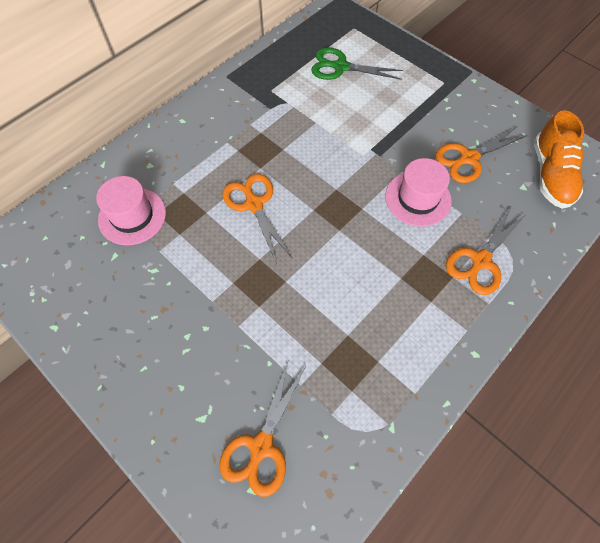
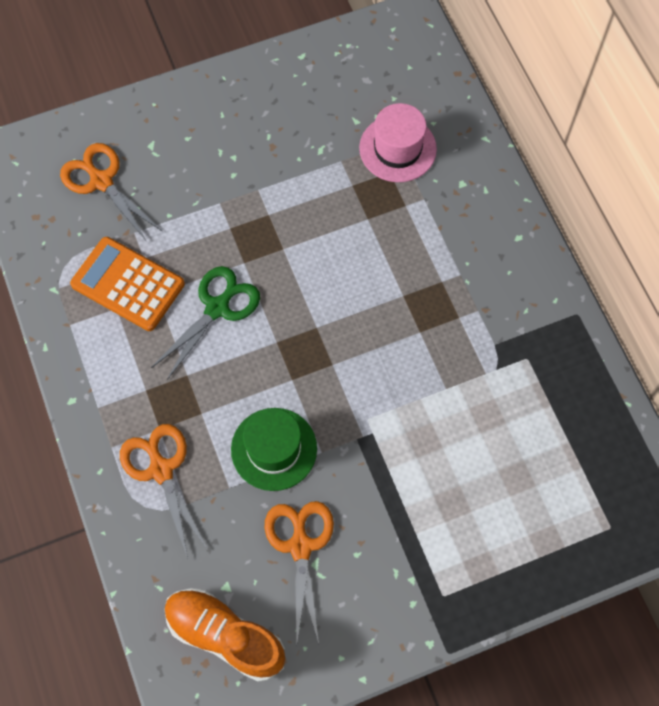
camera: 115 degrees right, 5 degrees up
(254, 204) = (354, 269): orange scissors -> none
(340, 67) = (534, 468): green scissors -> green scissors (217, 308)
(351, 363) = (128, 284): none -> orange calculator
(418, 198) = (274, 449): pink hat -> green hat

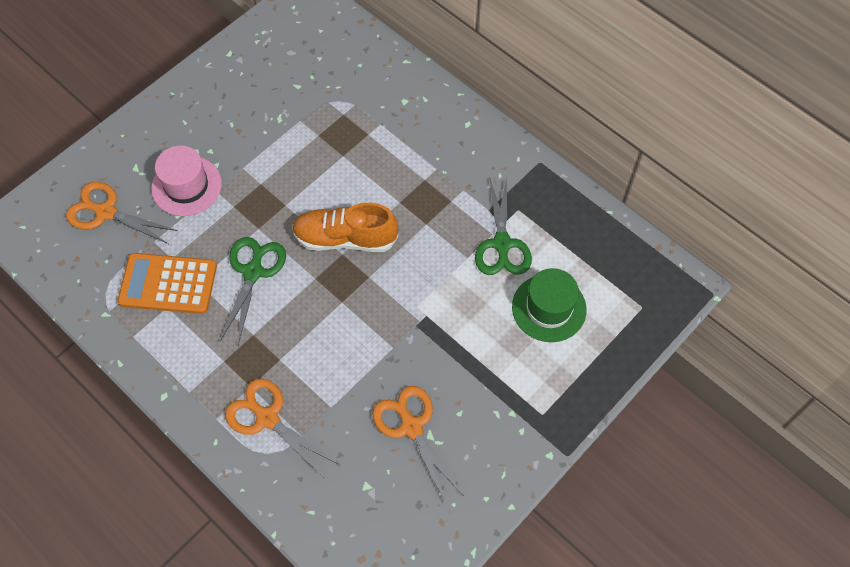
camera: 25 degrees left, 5 degrees down
(225, 635) = (384, 524): orange shoe -> orange shoe (345, 238)
(274, 449) = (353, 361): green hat -> green hat (549, 308)
(397, 148) = (341, 94): pink hat -> pink hat (186, 186)
(491, 389) = (502, 244): none -> green scissors

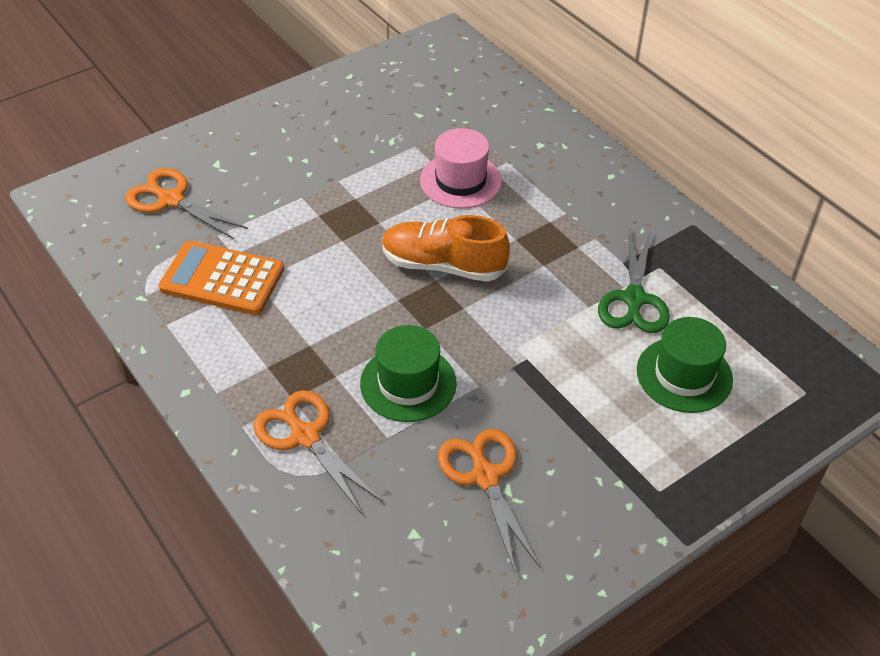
camera: 10 degrees right, 15 degrees down
(186, 186) = (269, 188): pink hat -> pink hat (460, 181)
(253, 272) = (325, 282): green scissors -> none
(338, 355) = (408, 383): none -> green hat

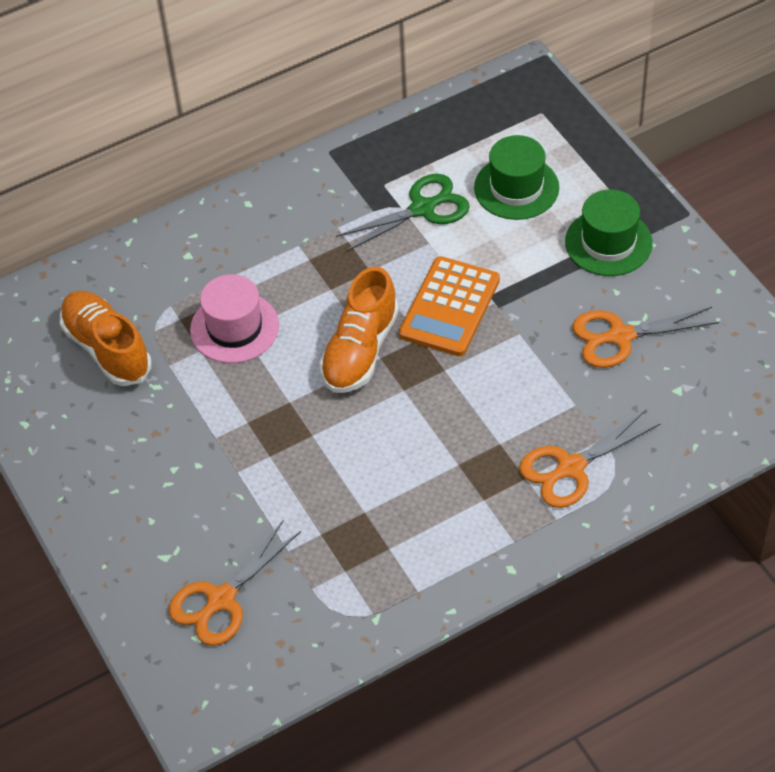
camera: 80 degrees left, 5 degrees up
(222, 279) = (356, 543): orange calculator -> orange calculator (449, 307)
(408, 383) = (512, 386): green hat -> green hat (608, 242)
(428, 110) = (107, 349): none -> orange shoe
(634, 299) = (422, 209): green scissors -> green scissors turned 45 degrees counterclockwise

